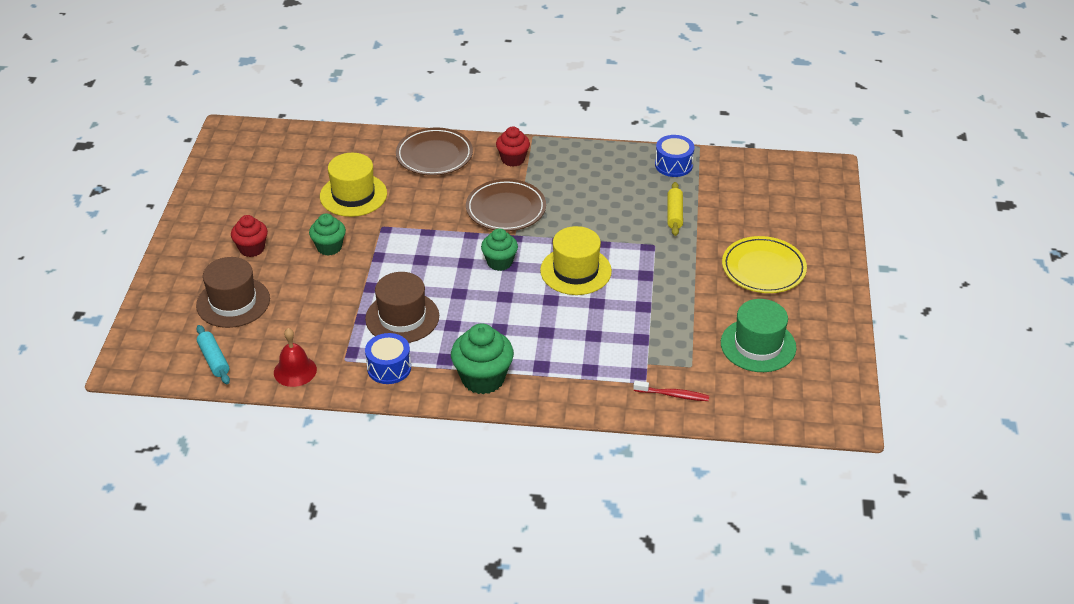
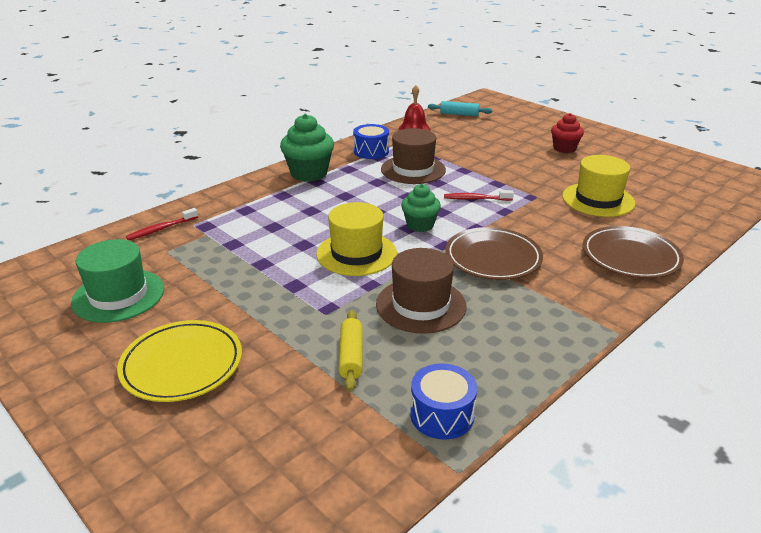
camera: 130 degrees right, 10 degrees down
(233, 302) = (508, 130): brown hat -> brown hat (421, 305)
(329, 247) = (533, 171): green cupcake -> none
(422, 255) = (475, 199): none -> red toothbrush
(513, 159) = (579, 298): red cupcake -> none
(674, 214) = (351, 356): yellow rolling pin -> yellow rolling pin turned 45 degrees clockwise

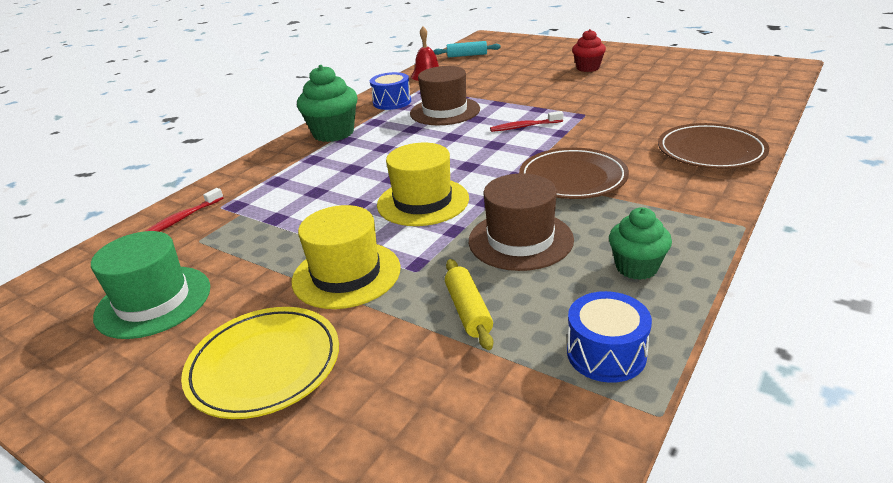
camera: 10 degrees left, 0 degrees up
(420, 225) = (479, 161): green cupcake -> green cupcake (636, 267)
(598, 200) = (647, 106): yellow hat -> yellow hat (346, 274)

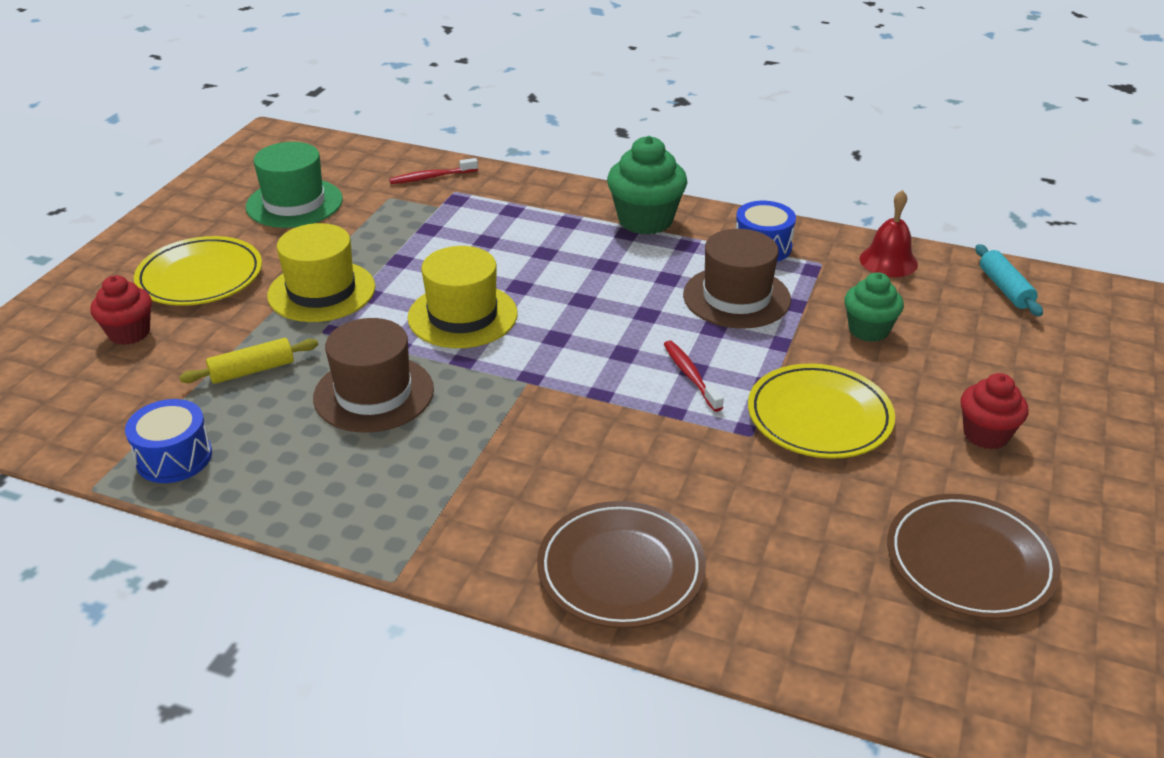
camera: 75 degrees right, 5 degrees up
(182, 218) = (431, 177): red toothbrush -> red toothbrush turned 45 degrees counterclockwise
(358, 419) = (129, 333): none -> red cupcake
(570, 98) = (819, 417): none -> yellow plate
(572, 178) = (523, 428): brown plate -> brown plate (969, 561)
(636, 267) = (310, 480): green cupcake -> green cupcake (868, 330)

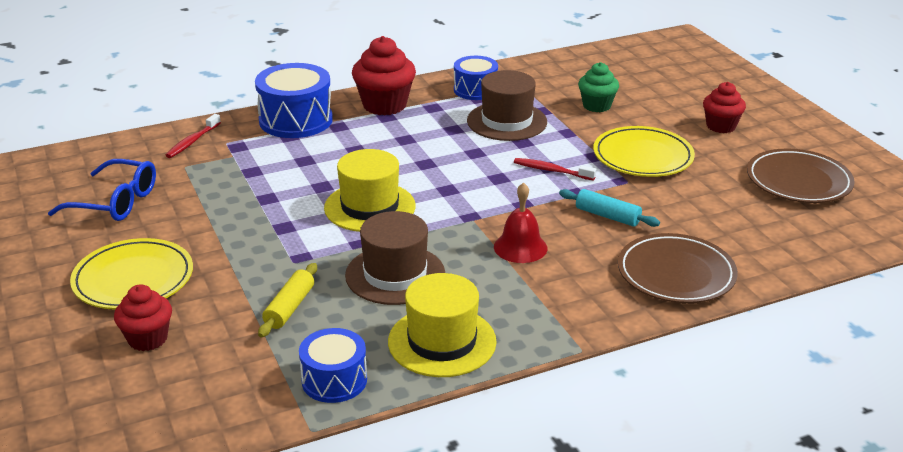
camera: 45 degrees left, 5 degrees down
(294, 203) = (115, 202): green hat -> blue glasses
(321, 291) = (247, 241): yellow hat -> yellow hat (442, 341)
(543, 197) = (296, 120): none -> blue drum
(645, 220) = (384, 105): green cupcake -> red cupcake
(888, 261) = (550, 68): red bell -> red bell (520, 247)
(1005, 288) = (623, 57): turquoise rolling pin -> turquoise rolling pin (607, 216)

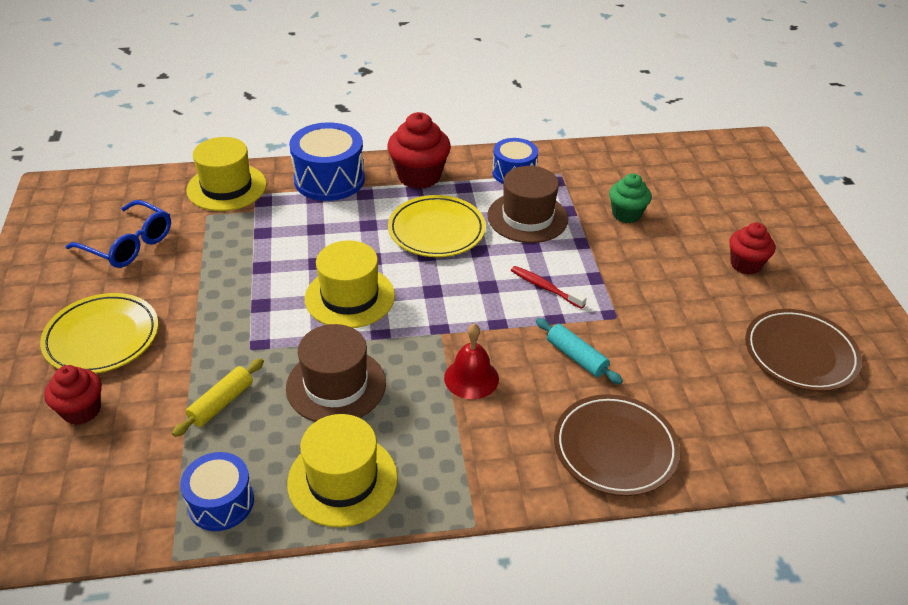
camera: 15 degrees right, 10 degrees up
(192, 141) = (226, 187): red toothbrush -> yellow hat
(643, 157) = (646, 288): yellow plate -> yellow plate (436, 230)

